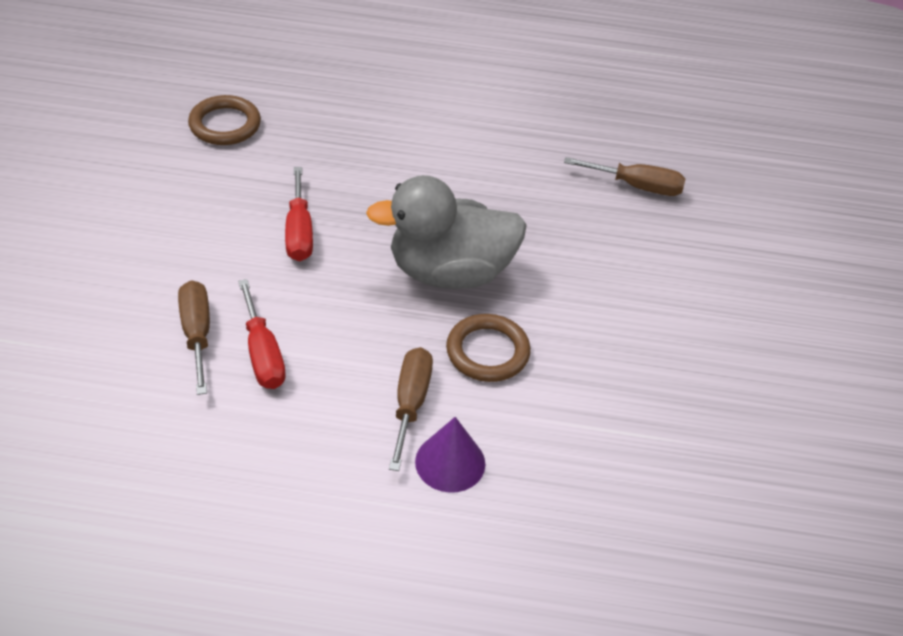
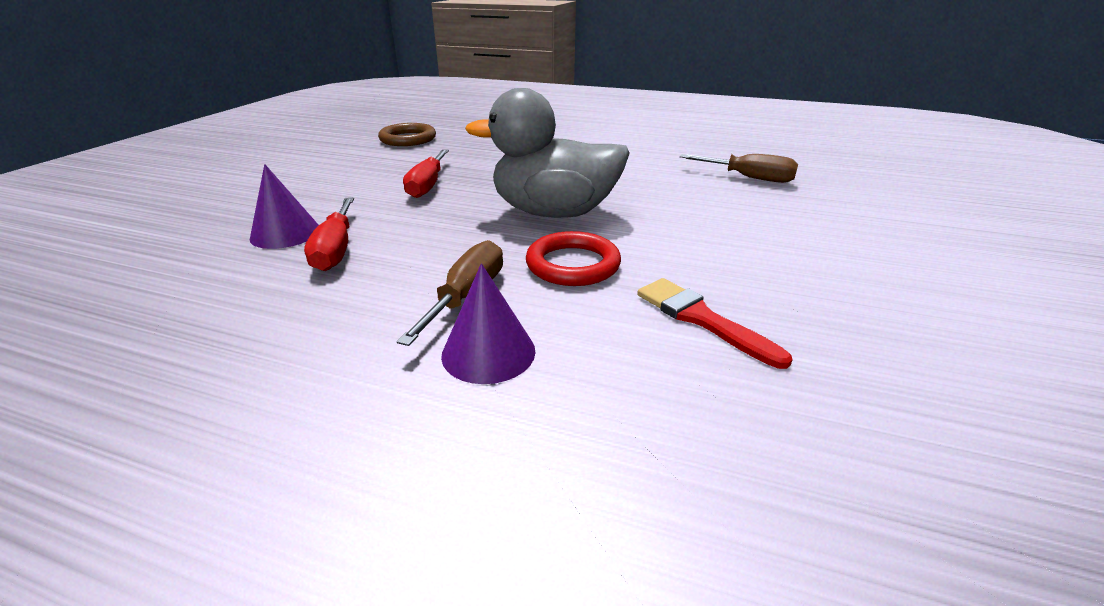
camera: 15 degrees right, 15 degrees down
(197, 334) = (285, 233): brown screwdriver -> purple cone
(487, 352) = (573, 264): brown ring -> red ring
(601, 407) = (701, 319): none -> red brush

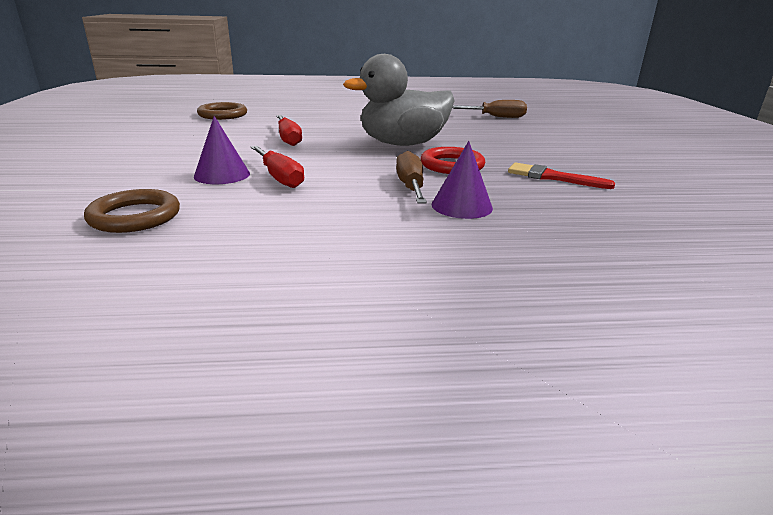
camera: 25 degrees left, 5 degrees down
(122, 284) = (135, 216): none -> brown ring

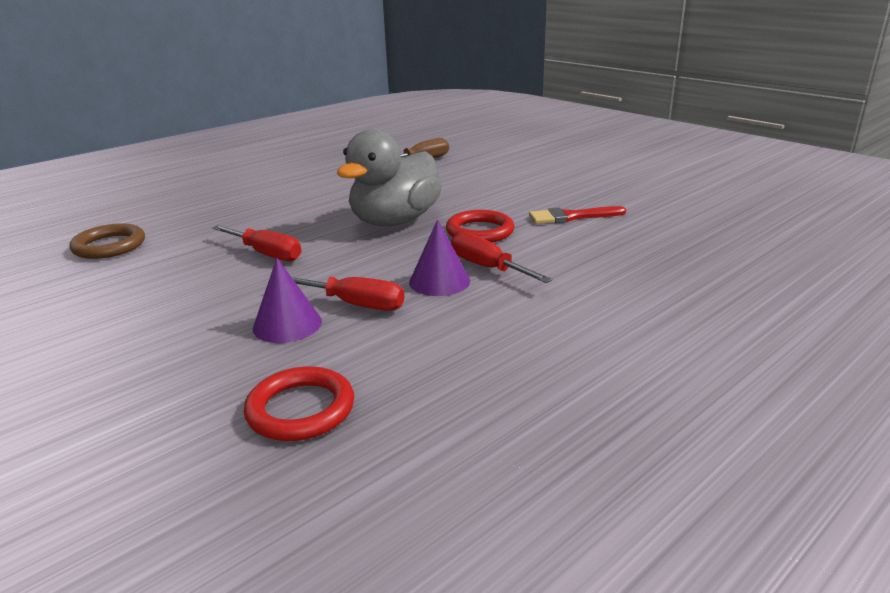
camera: 35 degrees left, 0 degrees up
(135, 216) = (301, 409): brown ring -> red ring
(410, 187) = (487, 267): brown screwdriver -> red screwdriver
(462, 206) = (557, 271): purple cone -> purple cone (439, 281)

